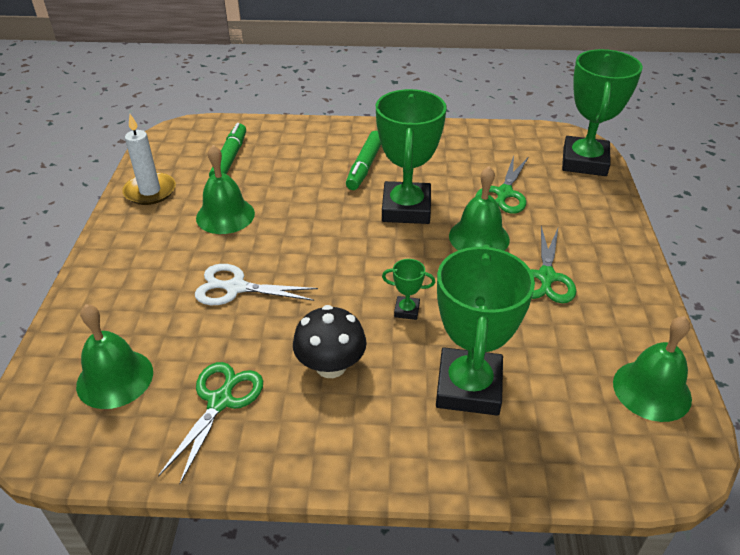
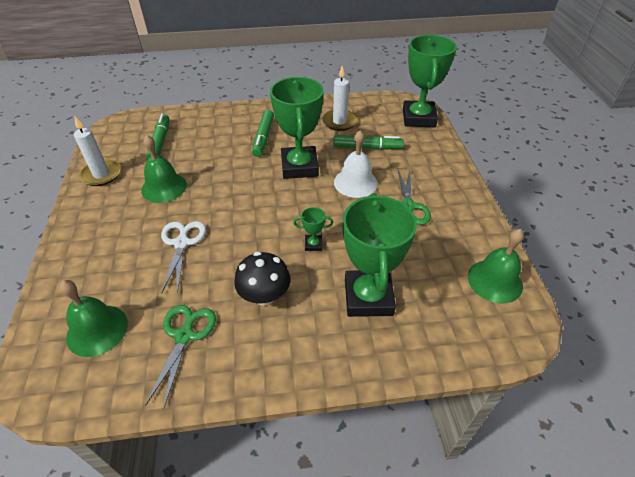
camera: 10 degrees left, 5 degrees up
(236, 288) = (182, 243): white scissors -> white scissors turned 90 degrees clockwise
(471, 156) = (339, 122): none -> white candle
(479, 237) = (355, 182): green bell -> white bell
(504, 193) = (367, 147): green scissors -> green marker

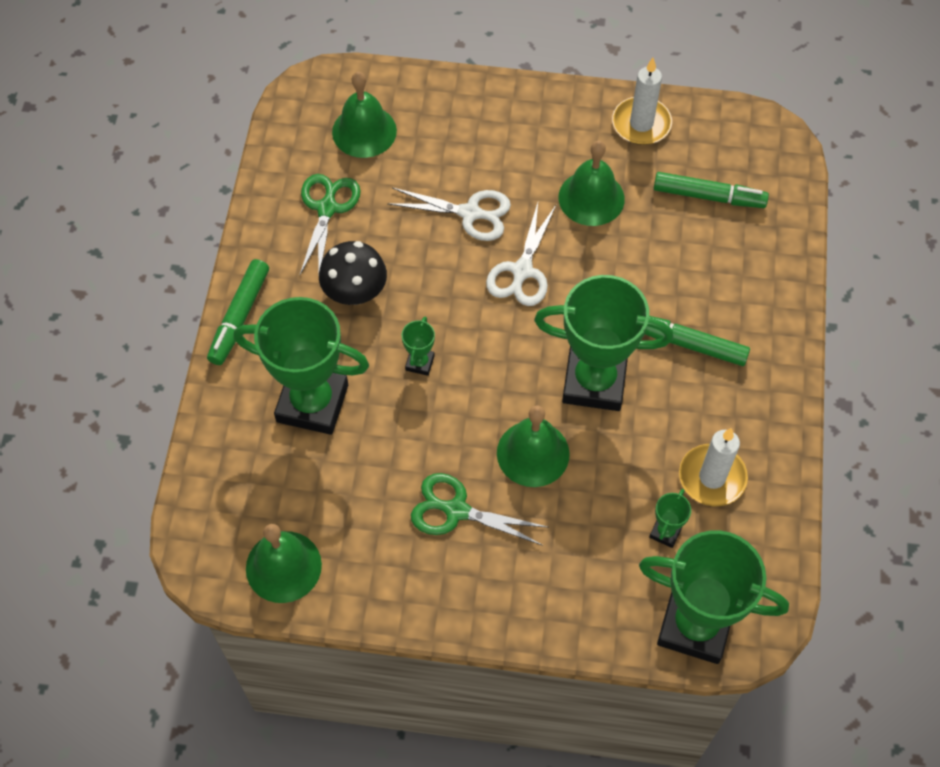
camera: 105 degrees right, 15 degrees up
(184, 336) = (327, 208): green scissors -> green scissors turned 105 degrees counterclockwise
(227, 209) = (522, 271): none -> white scissors
(355, 182) = (533, 453): white bell -> green bell
(367, 147) = (621, 500): green marker -> green marker (239, 317)
(377, 132) = (665, 532): none -> green trophy

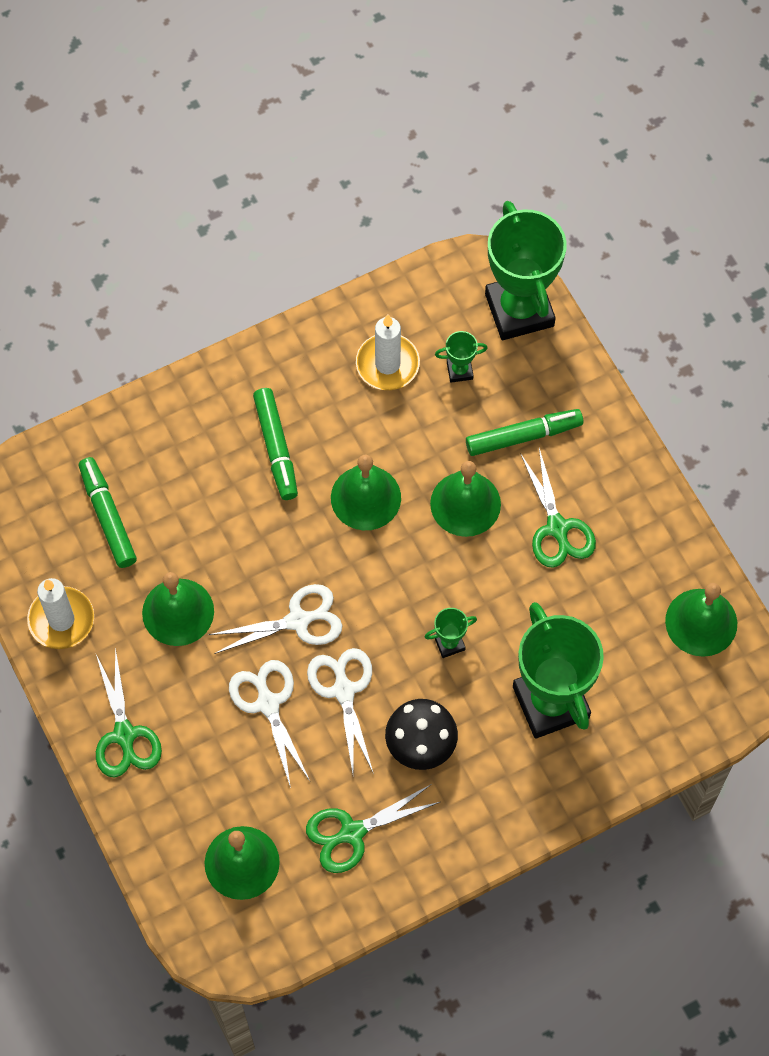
camera: 125 degrees left, 5 degrees up
(239, 317) = (517, 824): green marker -> green marker (523, 436)
(440, 267) = (344, 691): none -> white scissors
(518, 114) = (124, 735): none -> green scissors
(594, 382) = (365, 497): green trophy -> green bell

